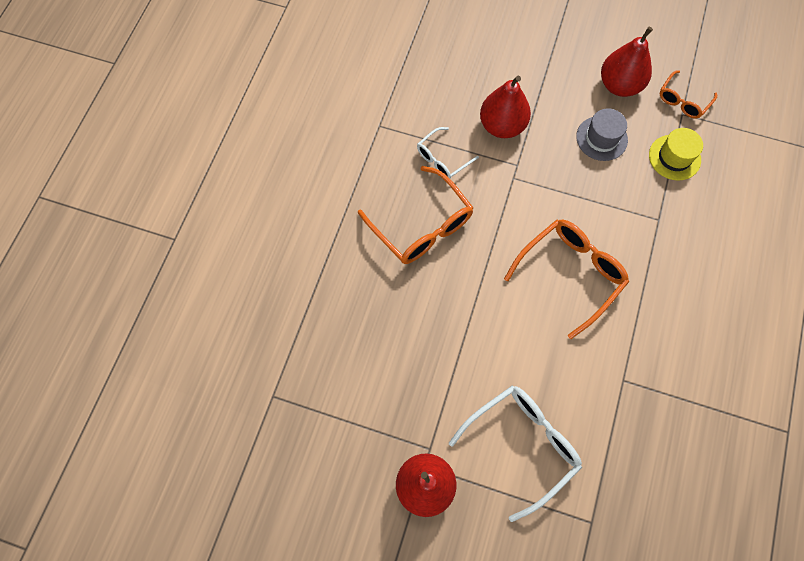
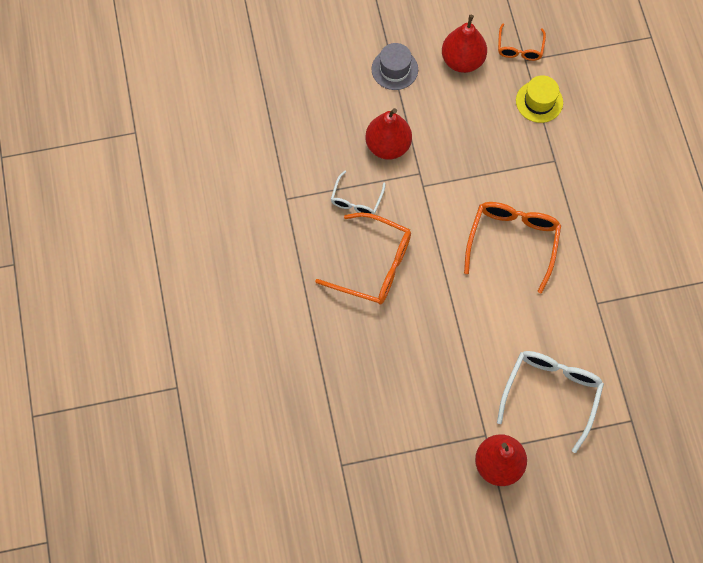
camera: 30 degrees left, 0 degrees up
(601, 138) = (473, 115): grey hat -> grey hat (394, 69)

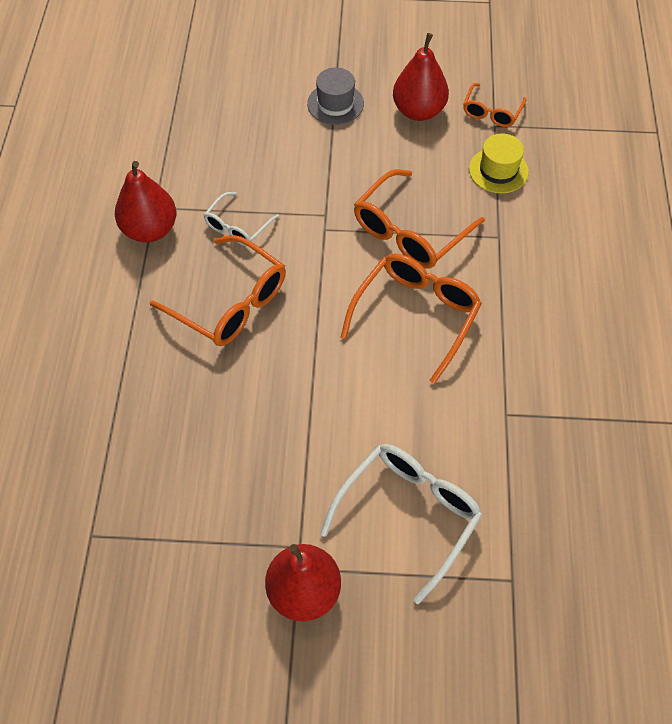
camera: 15 degrees right, 10 degrees down
(388, 146) = (298, 178): red pear -> red pear (150, 230)
(488, 172) = (410, 231): none -> orange glasses

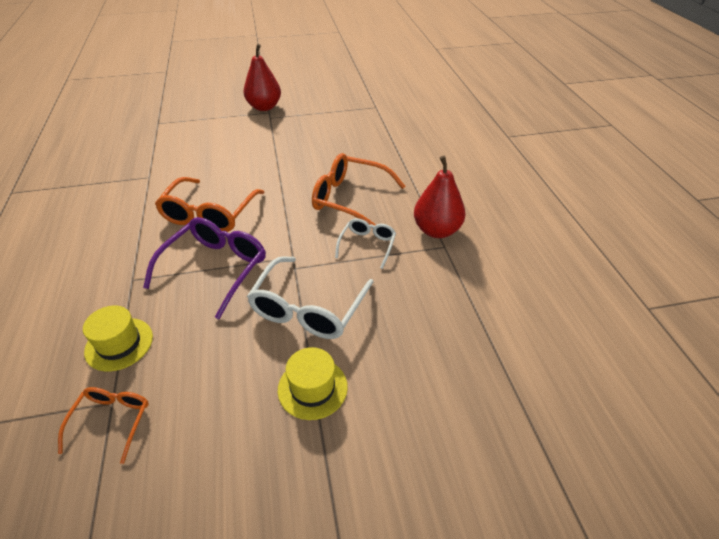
camera: 165 degrees right, 15 degrees down
(335, 104) = (312, 388): grey hat -> yellow hat
(408, 514) = (213, 134): white glasses -> white glasses (308, 309)
(410, 231) = (215, 268): orange glasses -> purple glasses
(418, 111) = (208, 401): red pear -> none

